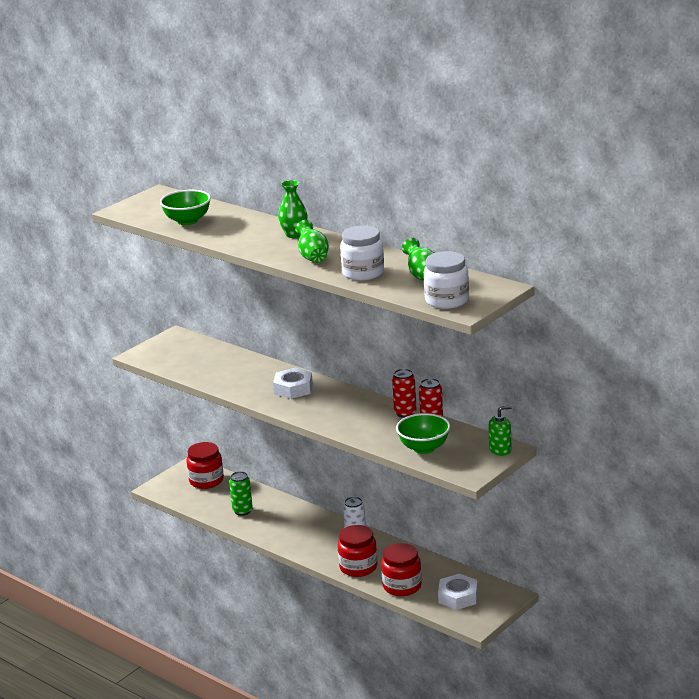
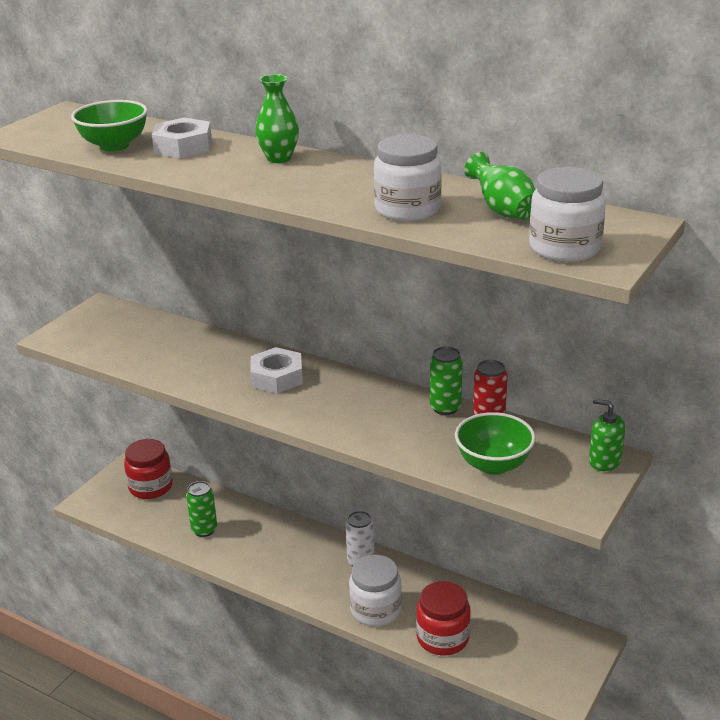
camera: 10 degrees left, 5 degrees up
(313, 257) = (319, 188): green vase -> none
(358, 567) = (375, 609): red jar -> white jar
(405, 413) = (445, 408): red can -> green can
(458, 597) = (523, 650): white nut -> white nut (183, 146)
(500, 450) = (604, 461): green soap dispenser -> green soap dispenser turned 120 degrees counterclockwise

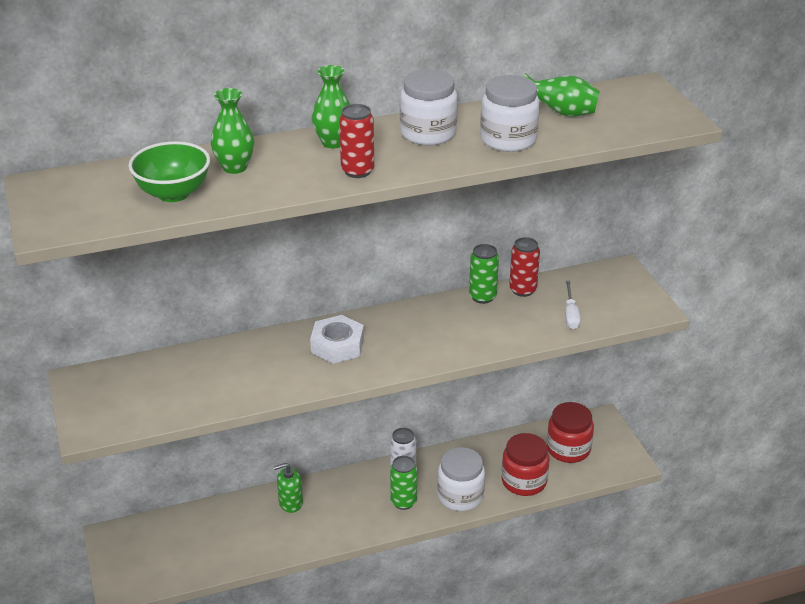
camera: 50 degrees left, 5 degrees up
(151, 487) = (157, 537): red jar -> red jar (568, 449)
(183, 146) = (235, 167): white nut -> green vase
(204, 530) = (257, 535): green can -> green can (403, 502)
(248, 181) = (357, 171): none -> red can
(493, 465) = (570, 315): green bowl -> white screwdriver
(564, 248) = (644, 121): white jar -> white jar (428, 133)
(604, 461) = (620, 274): green soap dispenser -> green soap dispenser (290, 502)

